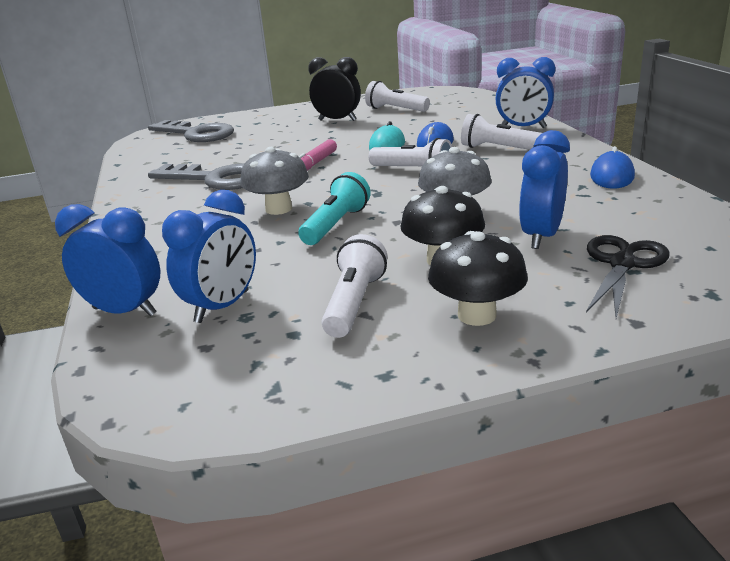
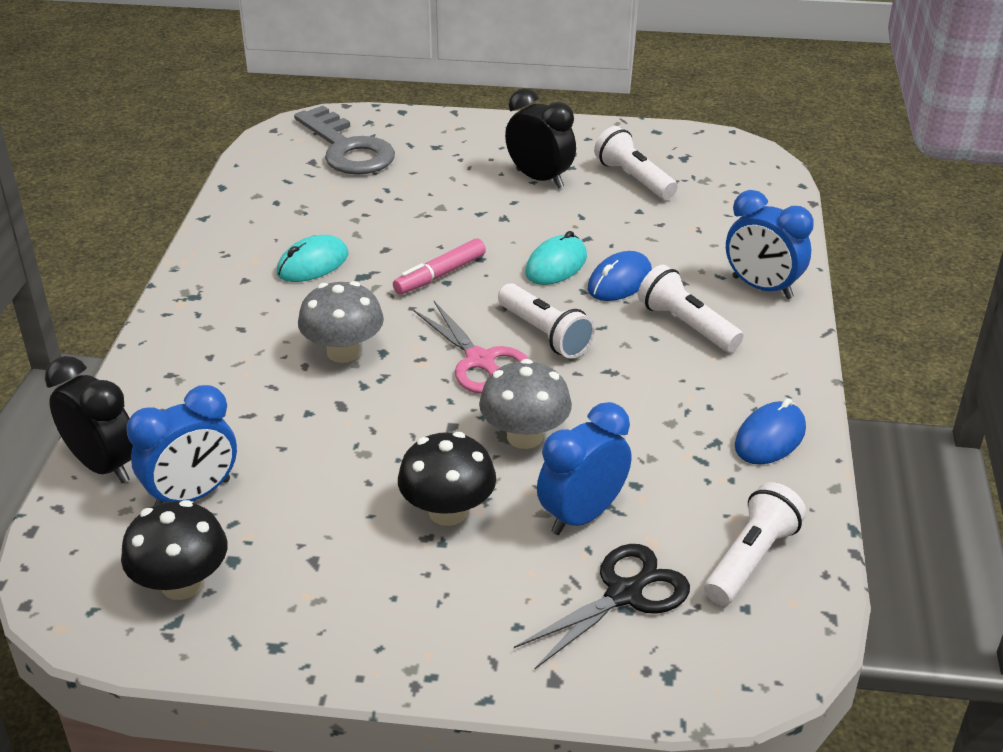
camera: 20 degrees right, 10 degrees up
(125, 311) = (104, 466): blue clock -> black clock
(216, 179) = (313, 264): grey key -> turquoise mouse
(336, 225) = (384, 406): turquoise flashlight -> none
(354, 303) = (314, 540): white flashlight -> white flashlight (750, 559)
(383, 190) = (480, 361): none -> pink scissors
(477, 315) = (414, 606): black mushroom -> black mushroom (182, 584)

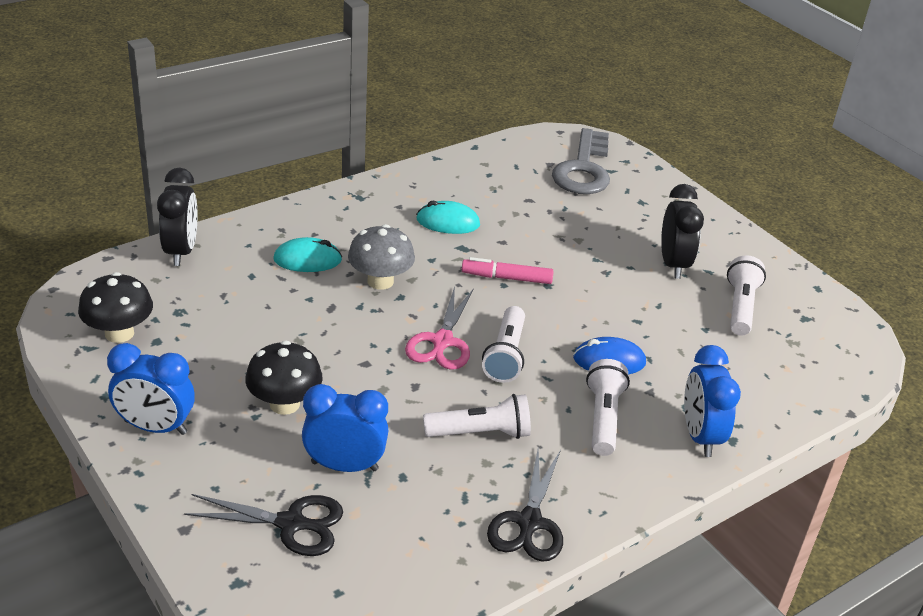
camera: 45 degrees right, 0 degrees up
(193, 495) = (192, 296): blue clock -> blue clock (155, 427)
(525, 436) = (391, 400): grey mushroom -> none
(556, 265) = (586, 322): turquoise mouse -> turquoise mouse (307, 260)
(750, 559) = (389, 572): white flashlight -> white flashlight (480, 433)
(770, 438) = (529, 522): blue mouse -> black scissors

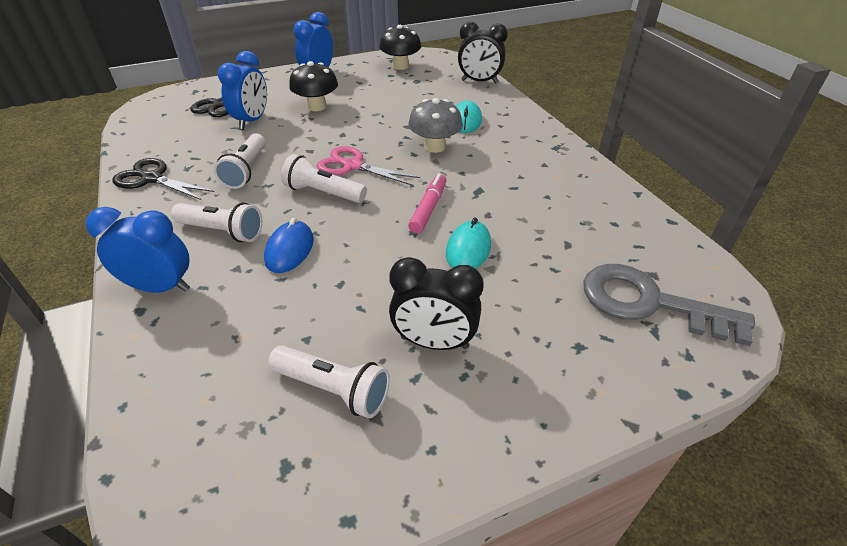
camera: 105 degrees right, 5 degrees up
(448, 222) = (519, 187): turquoise mouse -> turquoise mouse (468, 249)

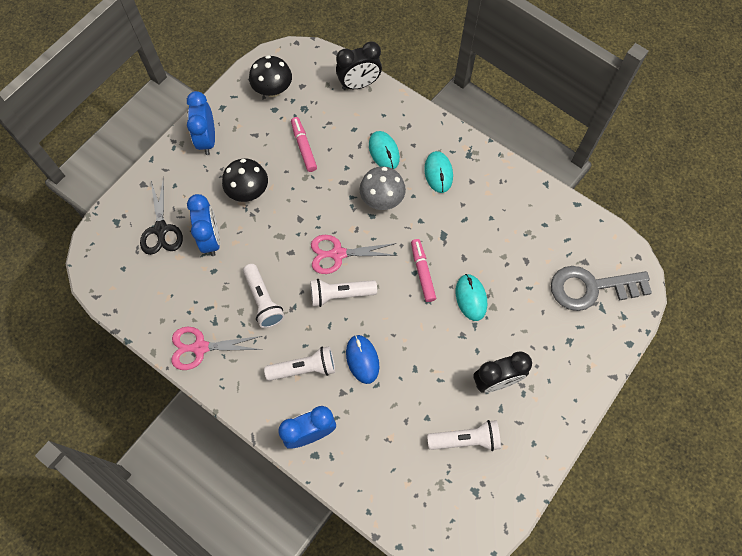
camera: 30 degrees left, 25 degrees up
(152, 179) = (200, 347): black scissors -> pink scissors
(393, 98) = (304, 147): none -> pink marker
(511, 148) = (438, 173): none -> turquoise mouse

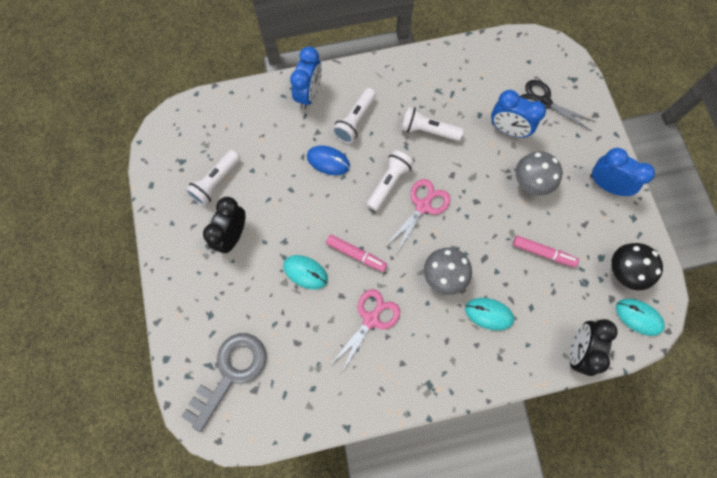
camera: 130 degrees right, 5 degrees up
(200, 347) = (426, 70): pink scissors -> pink scissors (371, 319)
(248, 191) = (531, 182): black mushroom -> grey mushroom
(438, 173) = (432, 342): turquoise mouse -> turquoise mouse (638, 317)

